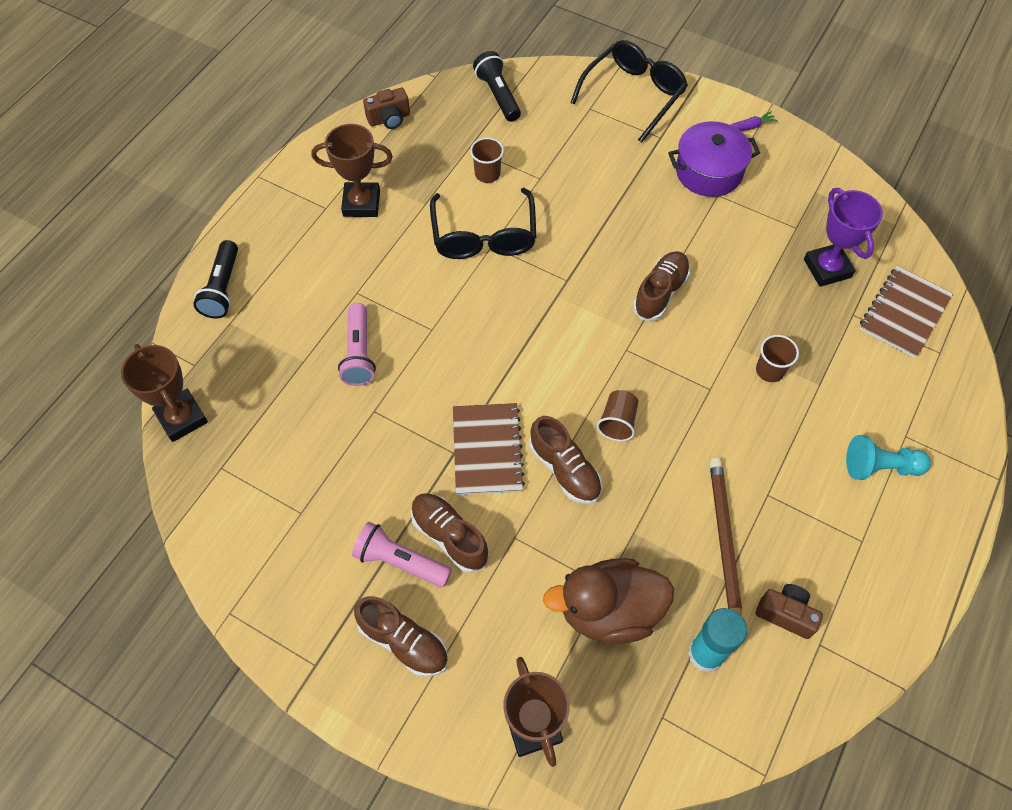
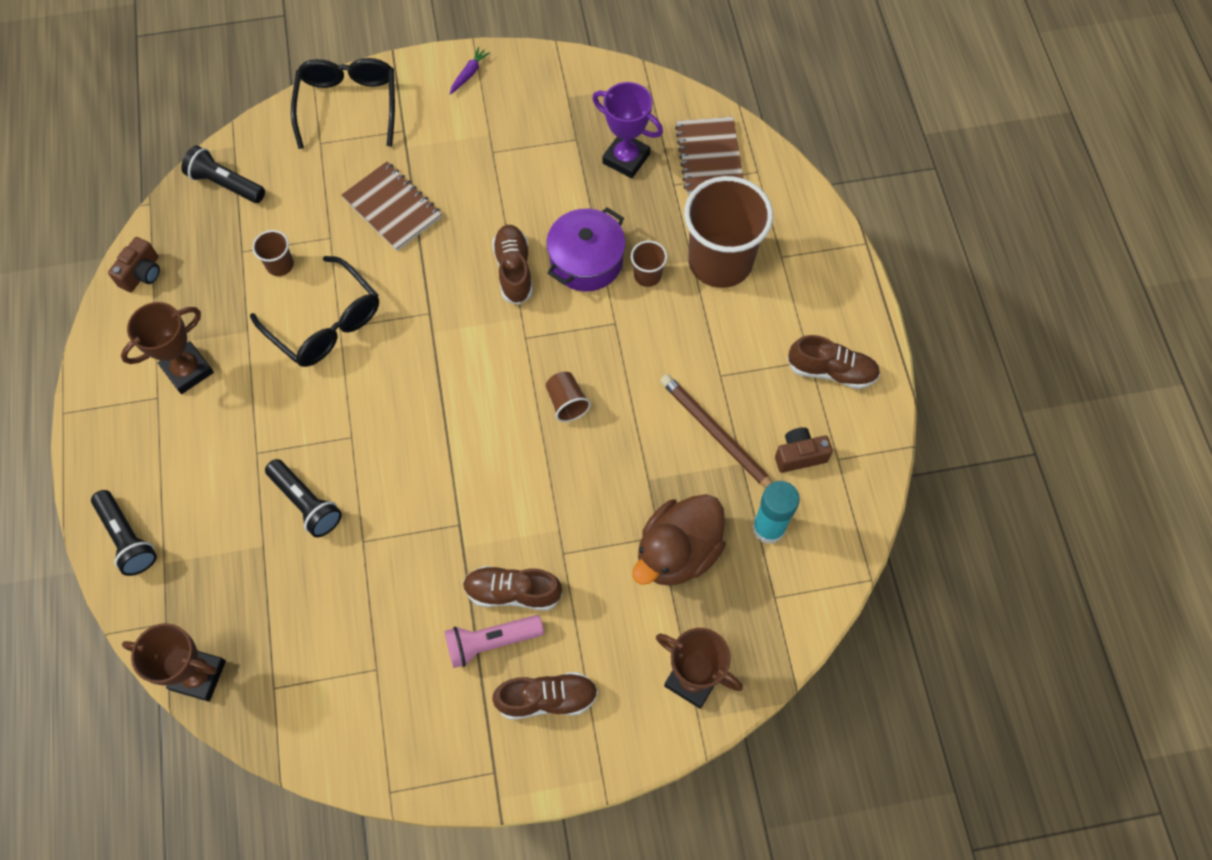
camera: 40 degrees left, 5 degrees up
(359, 353) = (306, 503): pink flashlight -> black flashlight
(487, 450) = (484, 502): brown notebook -> brown notebook (392, 207)
(565, 469) = (557, 471): brown shoe -> brown shoe (831, 371)
(709, 172) = (469, 136): purple pot -> purple pot (586, 261)
(844, 402) = (720, 261): none -> brown cup
(880, 467) = (781, 294): turquoise pawn -> none

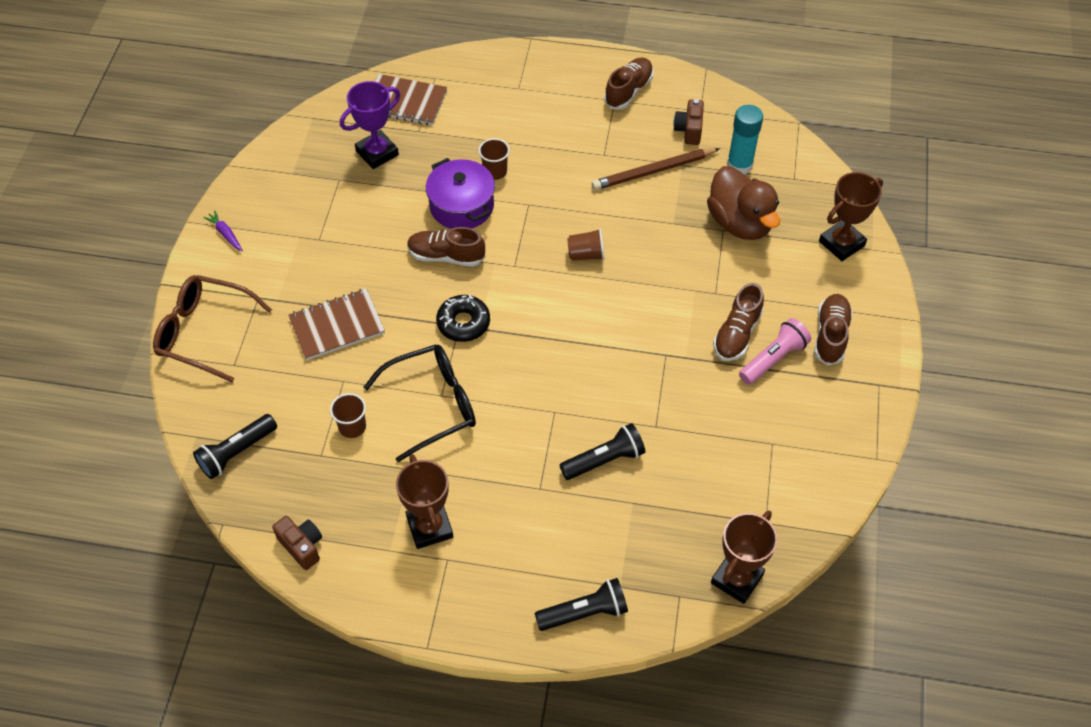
camera: 70 degrees left, 10 degrees down
(348, 105) = (204, 332): black glasses -> brown glasses
(434, 316) = (463, 323): none -> black donut
(491, 642) = (773, 359): pink flashlight -> pink flashlight turned 135 degrees counterclockwise
(720, 261) = (504, 124): brown cup -> none

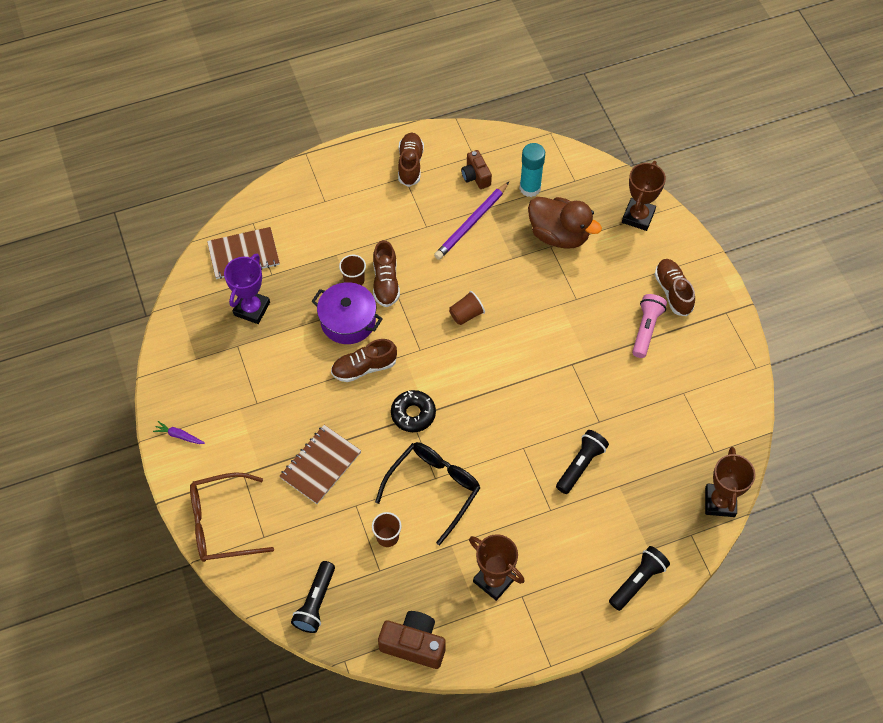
camera: 30 degrees left, 5 degrees up
(302, 546) = (414, 644): brown camera -> brown camera, size x1.55
(653, 171) = (471, 223): brown pencil -> purple pencil
(737, 334) = (610, 323): brown shoe -> brown shoe (386, 282)

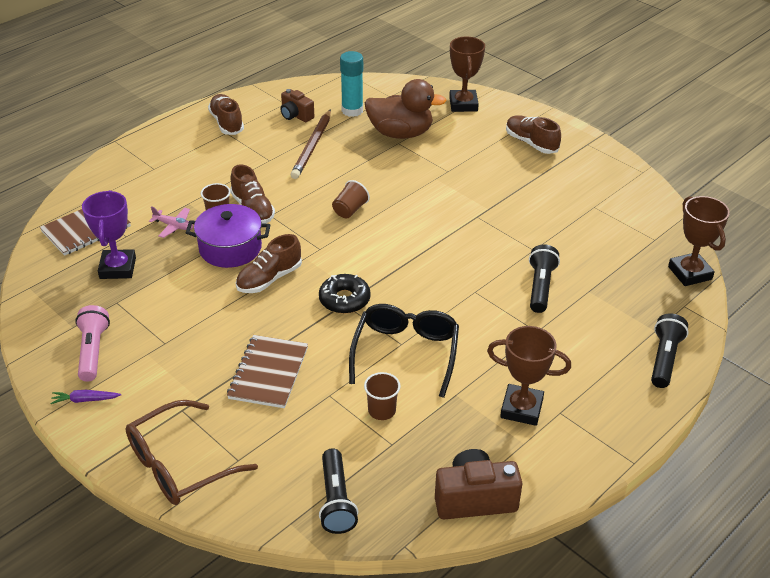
camera: 25 degrees left, 20 degrees down
(313, 278) = (174, 226): none -> pink plane
(471, 223) = (312, 146): purple pencil -> brown pencil
(646, 329) = (527, 174): pink flashlight -> pink flashlight (93, 351)

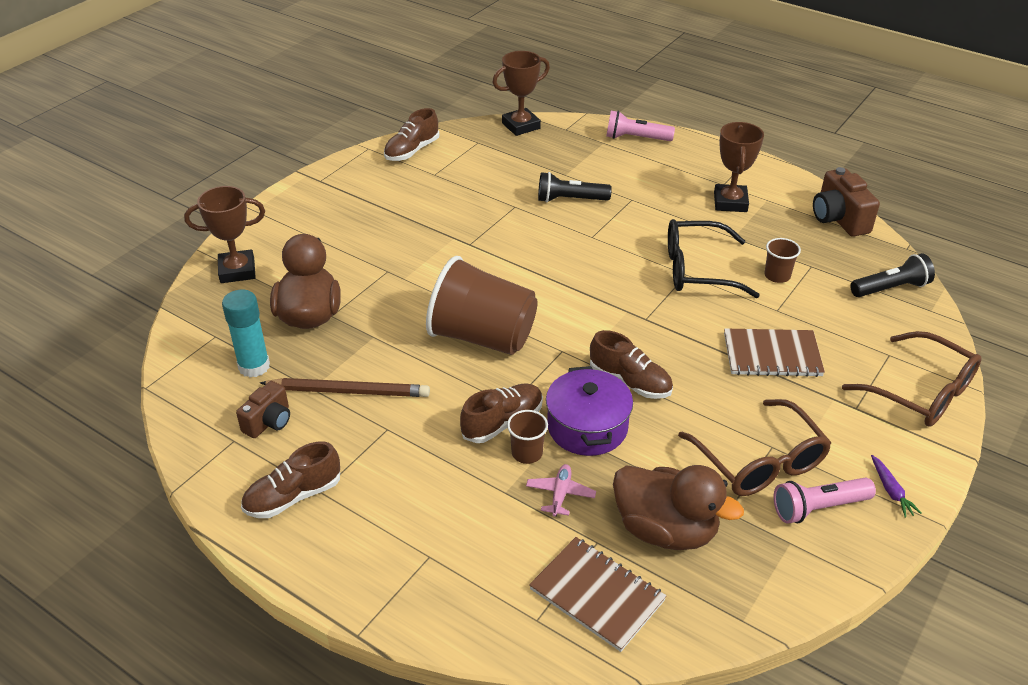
camera: 100 degrees left, 0 degrees up
(117, 268) = (665, 530): purple trophy -> brown duck
(152, 331) = (760, 462): none -> brown glasses
(344, 300) = (640, 319): black donut -> none
(350, 210) = (482, 337): brown cup -> brown cup, size x2.35
(531, 143) = (322, 216): brown shoe -> brown shoe (412, 151)
(664, 359) = (636, 138): black flashlight -> pink flashlight

